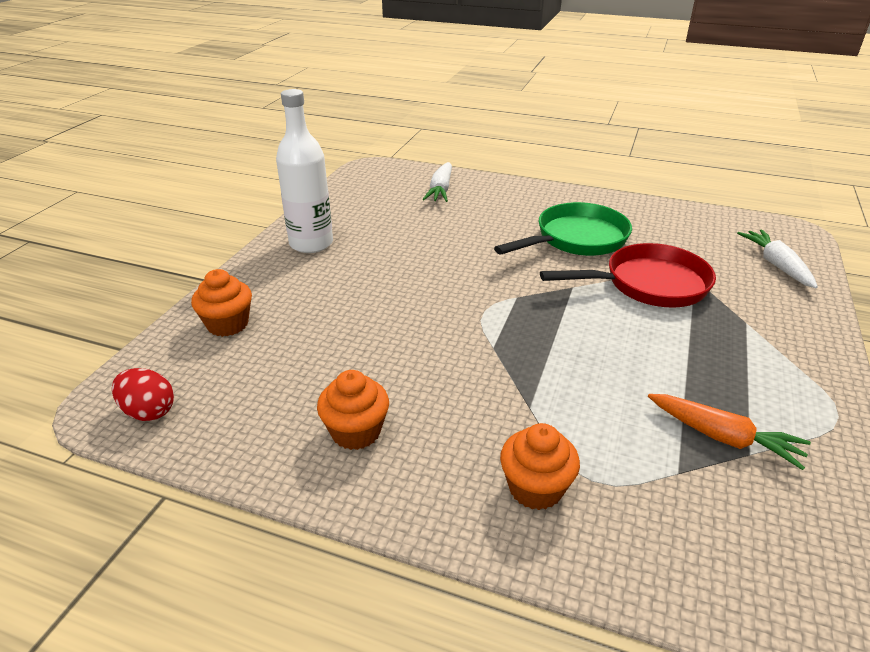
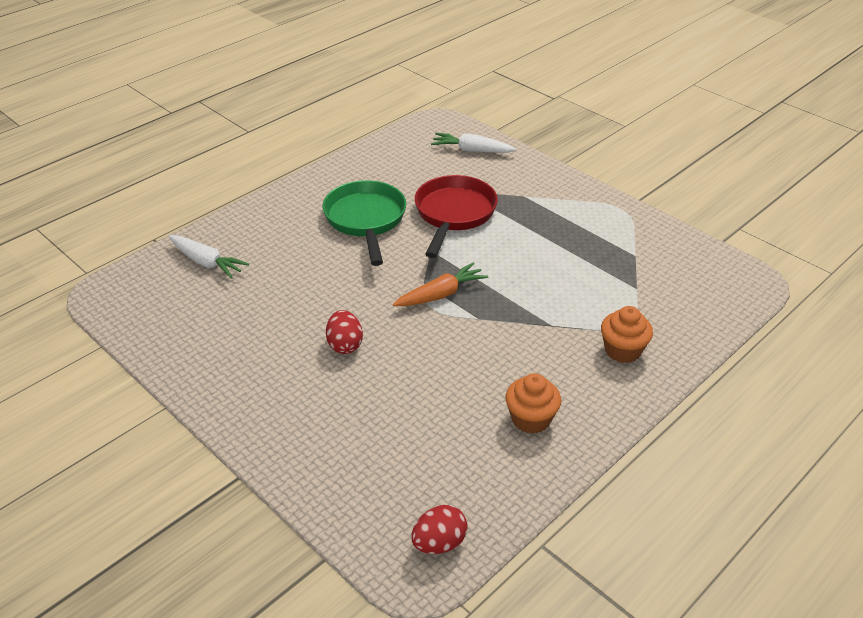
camera: 65 degrees left, 5 degrees up
(228, 324) = (340, 470): orange cupcake -> none
(311, 244) = (236, 381): white bottle -> none
(390, 280) = (345, 345): none -> red egg
(723, 437) = (618, 258): orange carrot -> orange carrot (441, 294)

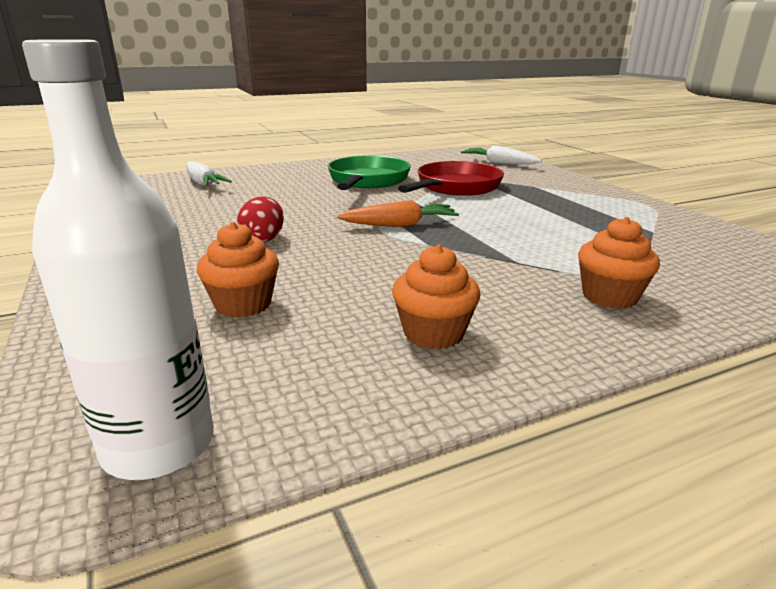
camera: 20 degrees right, 15 degrees down
(393, 426) = (243, 304): none -> orange cupcake
(439, 543) = (159, 446): red egg -> white bottle

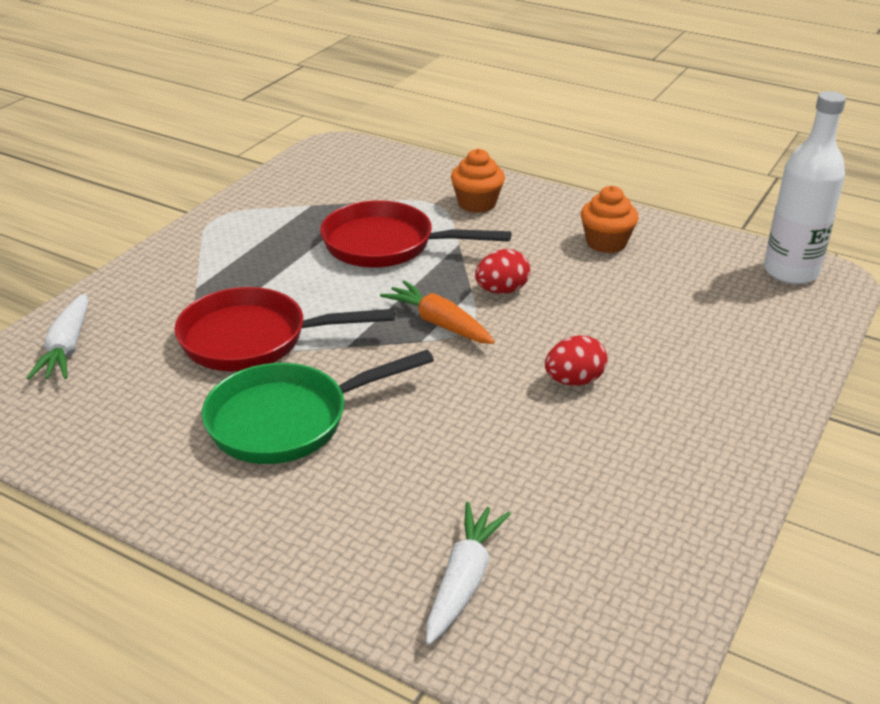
camera: 125 degrees left, 10 degrees up
(243, 304) = (677, 320): orange cupcake -> none
(413, 254) = (501, 290): none -> red egg
(545, 238) = (387, 245): none -> red pan

